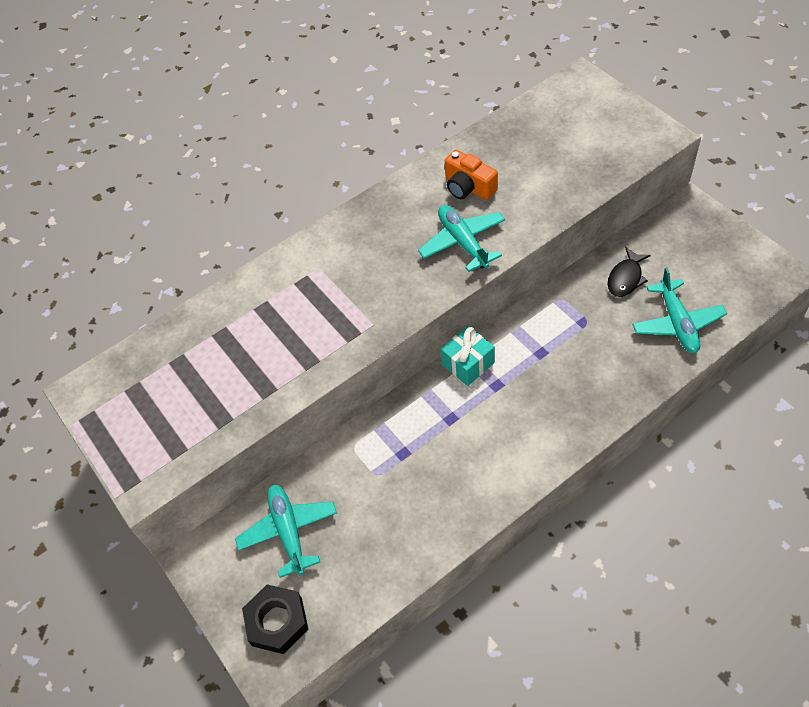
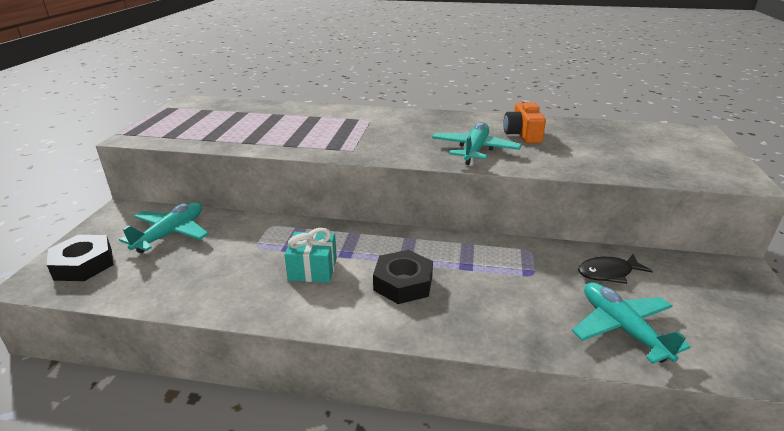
camera: 40 degrees right, 25 degrees down
(468, 363) = (405, 238): turquoise gift -> turquoise gift (313, 269)
(523, 406) = (403, 283): none -> black nut
(677, 323) = (622, 328): turquoise plane -> turquoise plane turned 120 degrees clockwise

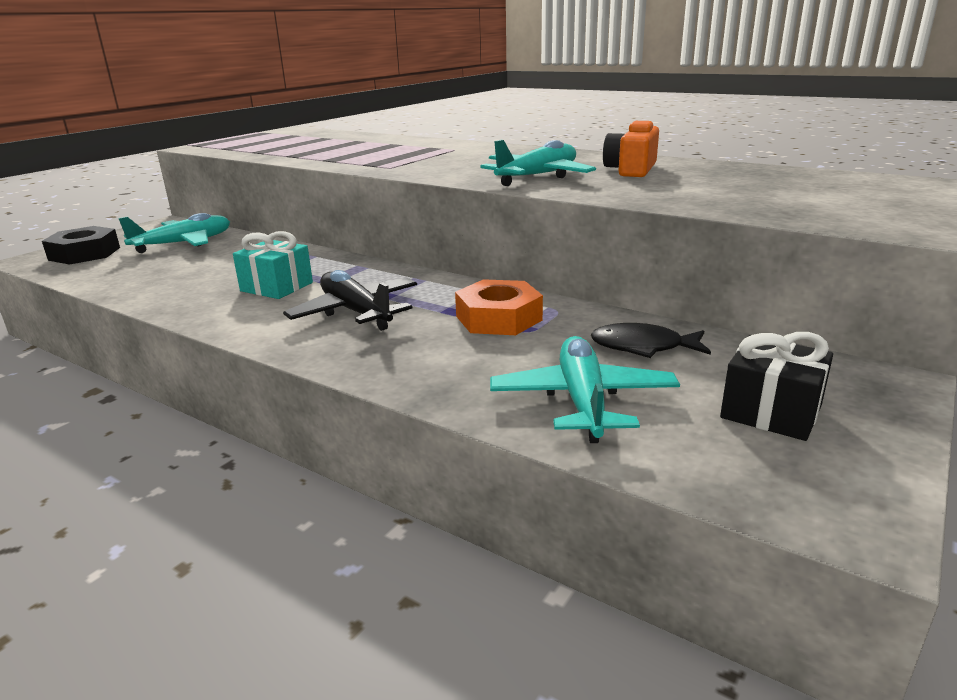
camera: 25 degrees right, 5 degrees down
(403, 283) = (356, 312): black nut -> black plane
(503, 266) = (499, 318): none -> orange nut
(715, 309) = (771, 411): none -> black gift

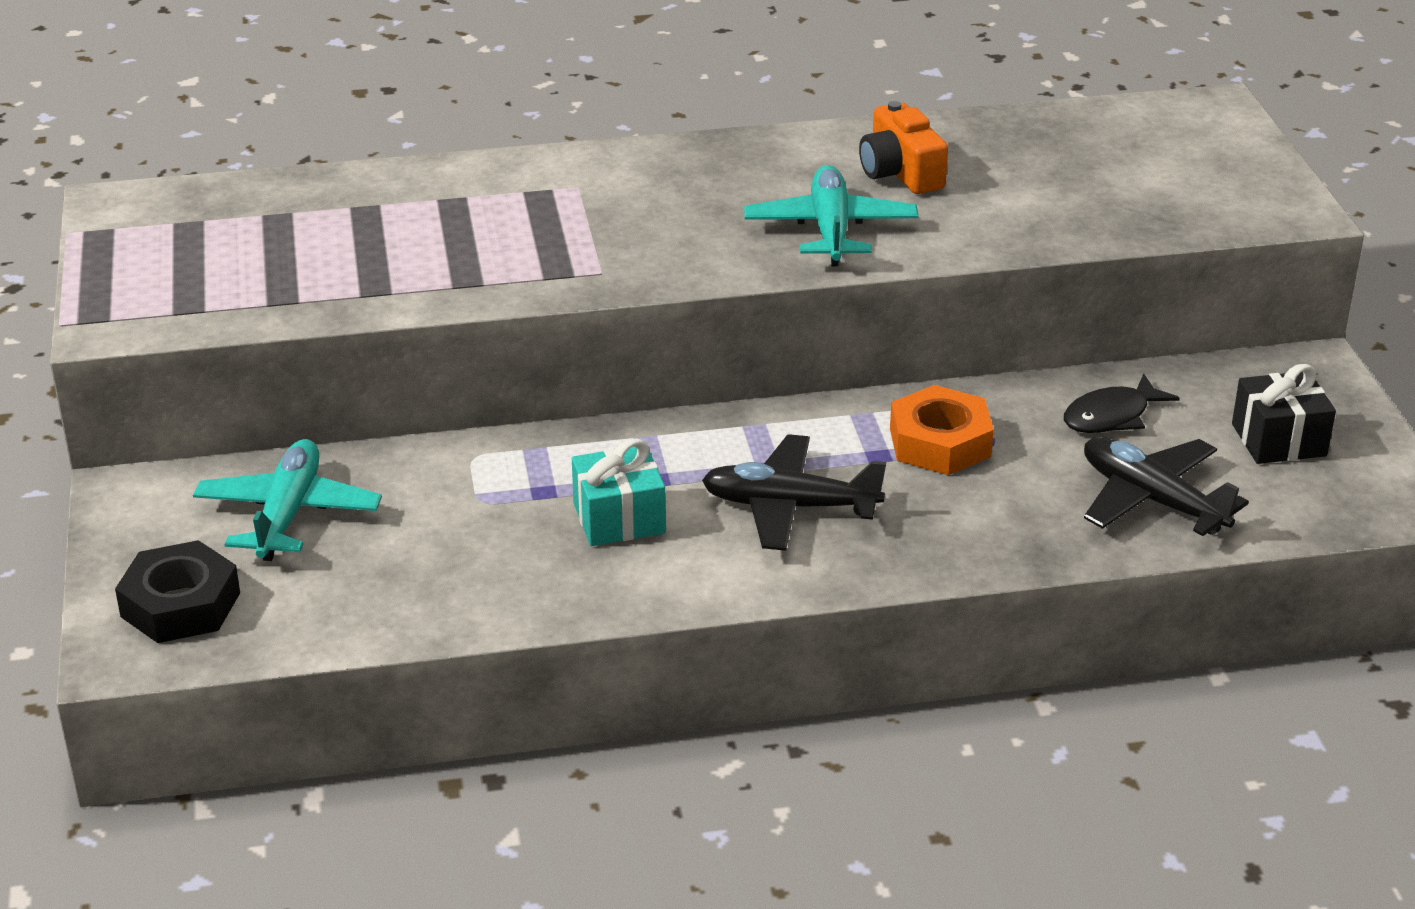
camera: 45 degrees left, 10 degrees up
(583, 401) = (1152, 500): turquoise plane -> black plane

